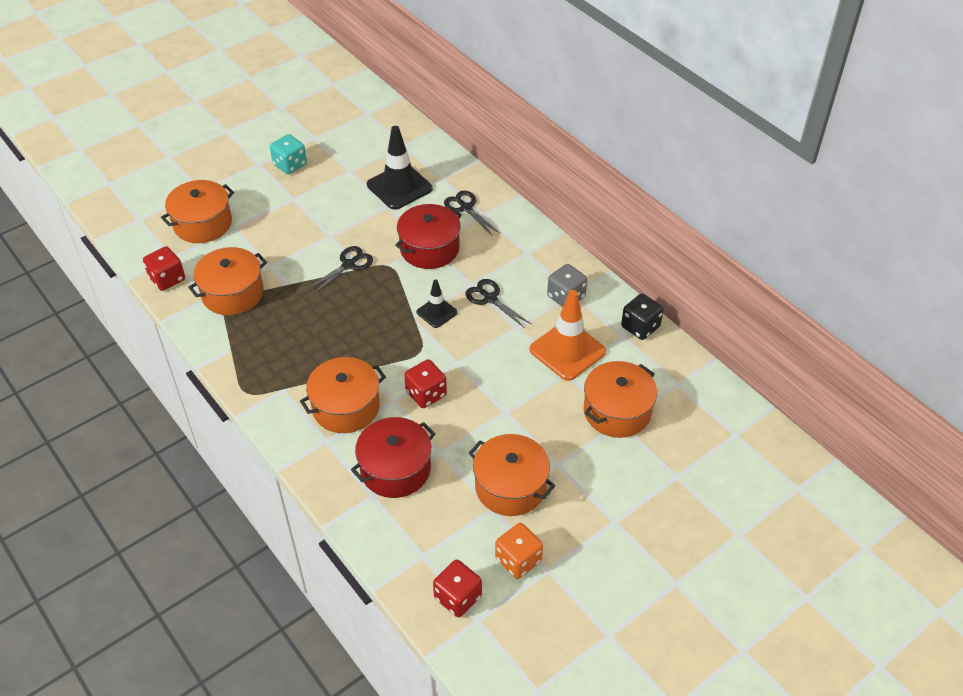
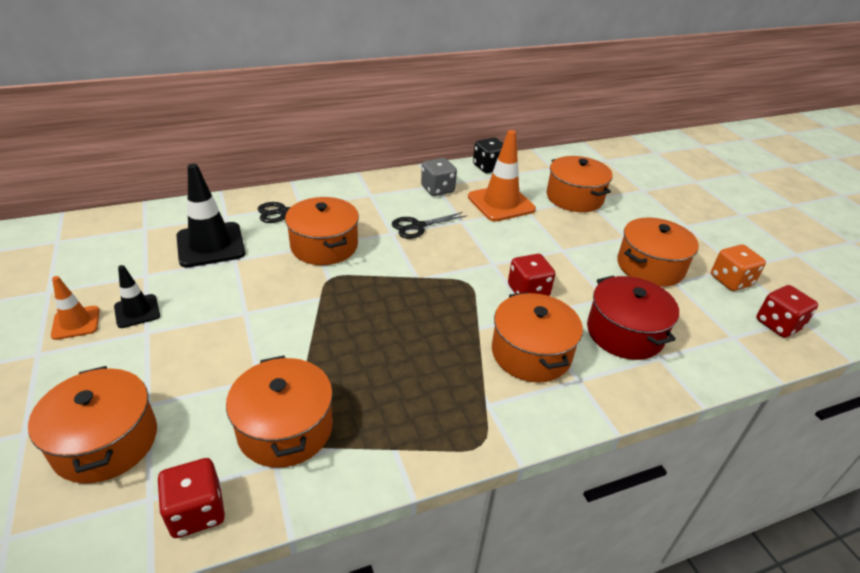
camera: 75 degrees left, 10 degrees down
(290, 165) = (76, 323): turquoise dice -> orange traffic cone
(349, 265) = (307, 307): black scissors -> none
(429, 249) = (324, 246): red pot -> orange pot
(437, 312) = (419, 261): black traffic cone -> black traffic cone (137, 311)

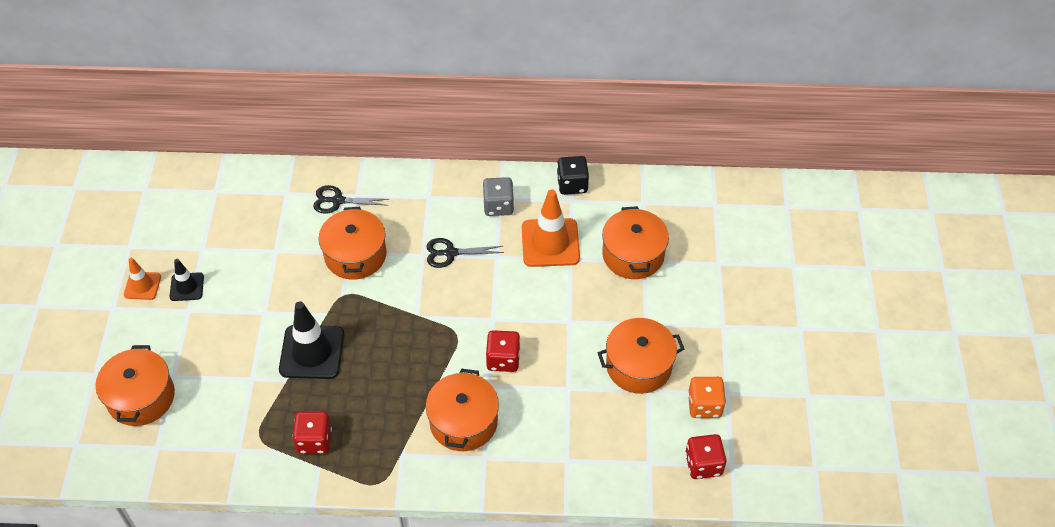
camera: 25 degrees right, 15 degrees up
(197, 511) = (181, 466): red dice -> red dice (314, 440)
(210, 245) = (262, 227): black traffic cone -> black traffic cone (312, 352)
(285, 428) = (254, 425): orange pot -> none
(624, 333) = (555, 428): red pot -> none

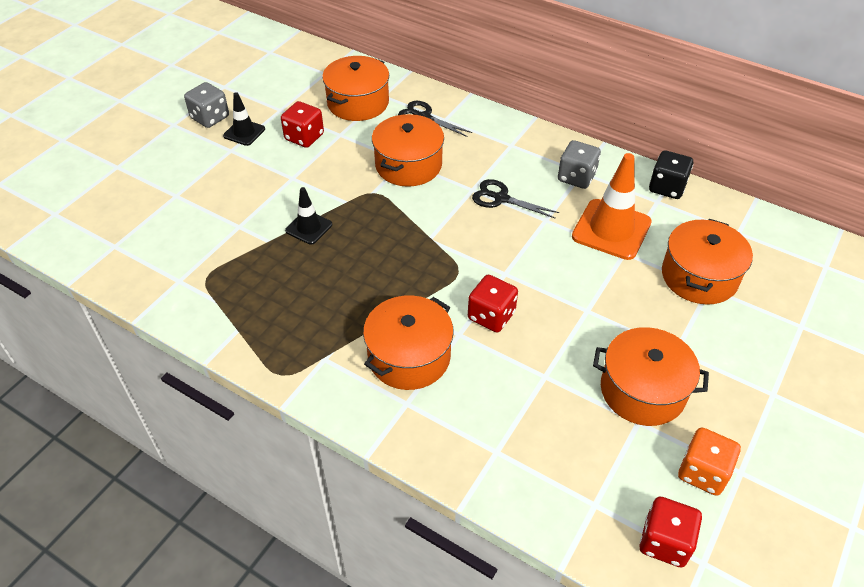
camera: 30 degrees right, 5 degrees down
(141, 397) = (136, 200): orange pot -> orange pot (358, 103)
(142, 286) = (210, 118): orange traffic cone -> grey dice
(312, 352) = (309, 227): black traffic cone -> black traffic cone, size x0.55
(314, 440) = (252, 305): red dice -> red dice (304, 137)

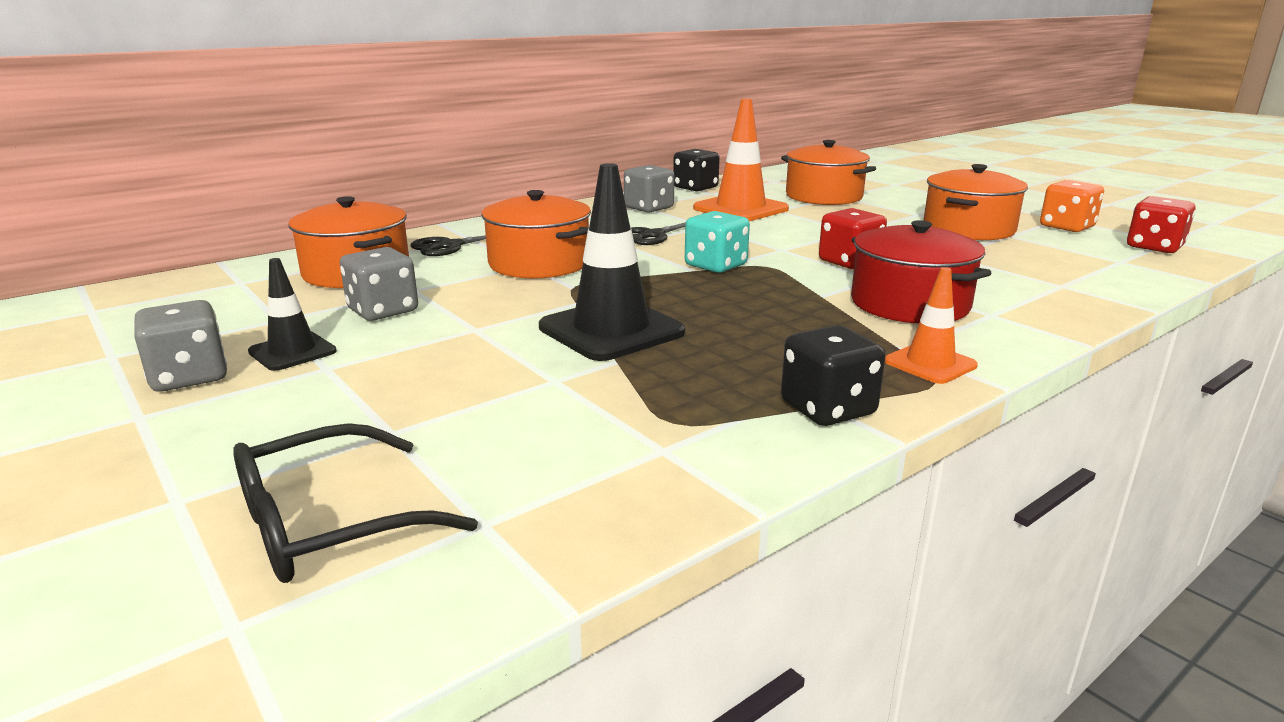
camera: 70 degrees left, 25 degrees down
(108, 208) = (329, 524): none -> black glasses
(233, 331) = (827, 409): none -> black dice
(304, 137) = (383, 311): red dice -> grey dice
(305, 371) = (930, 364): none -> orange traffic cone
(309, 227) = (611, 330): black traffic cone -> black traffic cone, size x1.81
(409, 357) = (909, 304): orange pot -> red pot
(445, 246) = (715, 266): none -> turquoise dice

